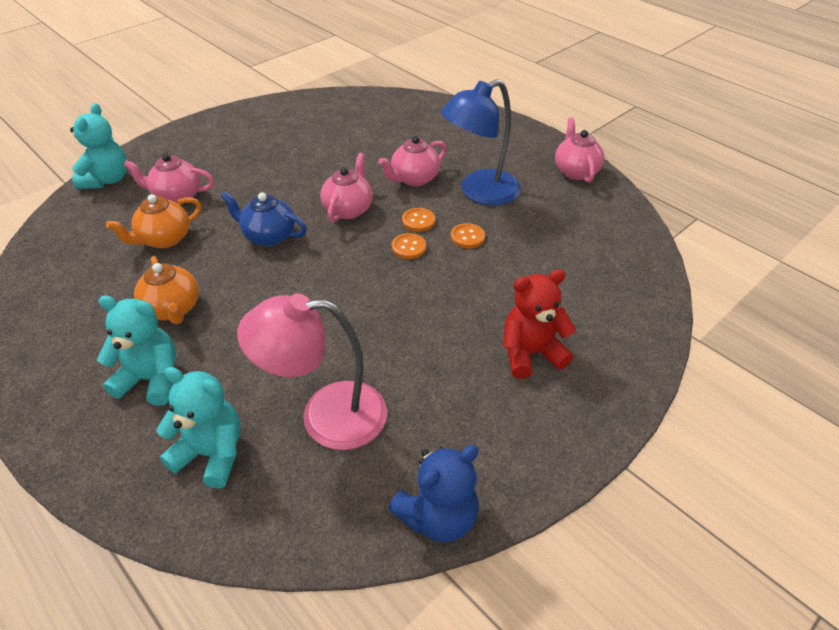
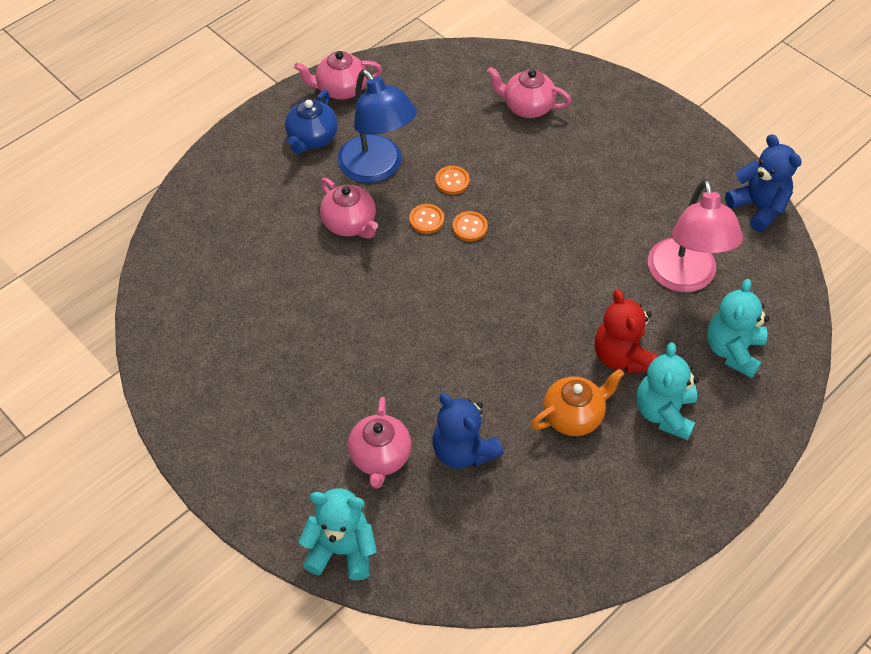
camera: 90 degrees left, 10 degrees up
(164, 239) = (463, 451): orange teapot -> blue teddy bear
(268, 236) = (455, 349): blue teapot -> blue teapot (312, 138)
(348, 209) = (407, 281): pink teapot -> pink teapot (527, 107)
(531, 353) = (601, 146): red teddy bear -> red teddy bear (621, 356)

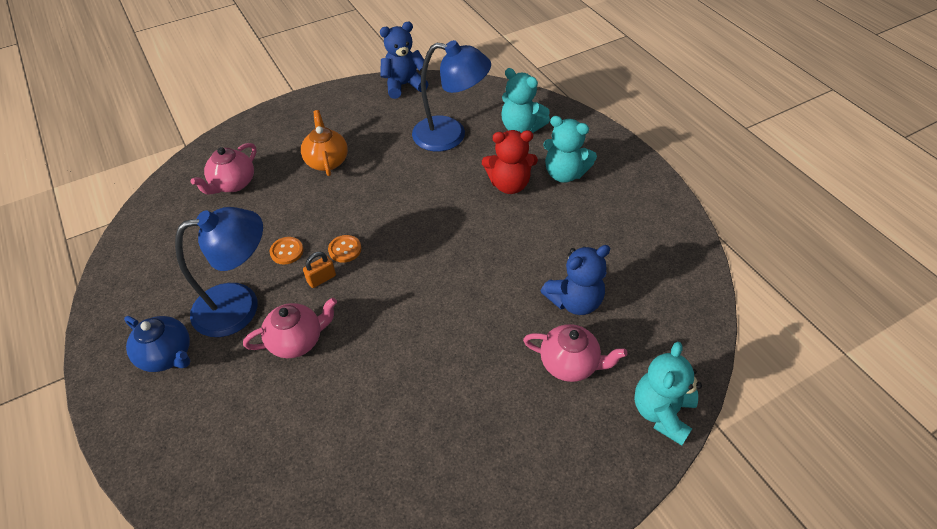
camera: 75 degrees left, 5 degrees down
(340, 89) = (116, 318): pink teapot -> none
(426, 220) = (321, 279): orange button -> orange padlock
(573, 416) = (556, 224): orange teapot -> orange teapot (327, 161)
(684, 278) = (450, 135): pink lamp -> blue lamp

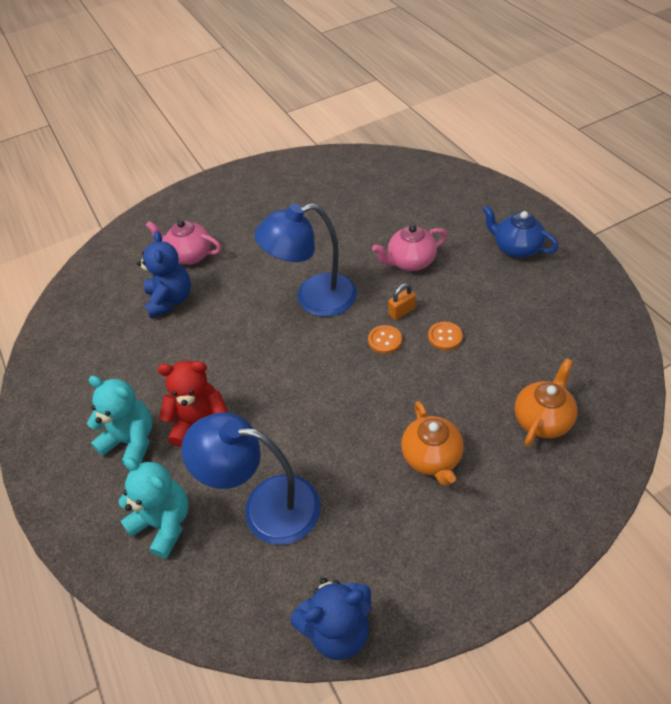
camera: 175 degrees left, 0 degrees up
(233, 184) = (542, 419): pink teapot -> orange teapot
(240, 305) = (471, 286): blue lamp -> blue lamp (314, 299)
(574, 301) = (170, 300): blue teddy bear -> blue teddy bear turned 105 degrees clockwise
(661, 412) = (135, 230): turquoise teddy bear -> none

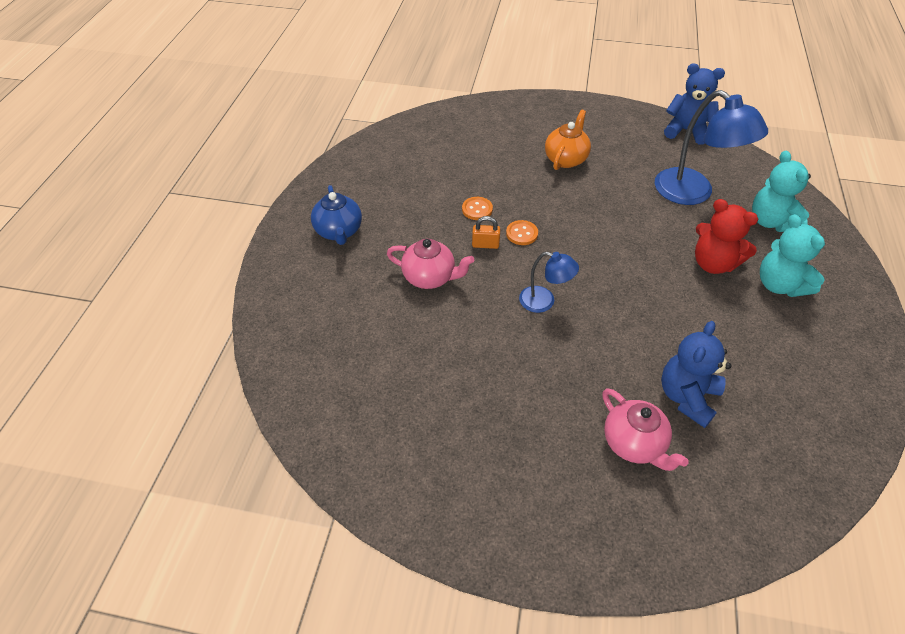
camera: 145 degrees left, 0 degrees up
(314, 299) = (544, 301): blue lamp -> blue lamp, size x0.54
(542, 419) = (480, 139): orange teapot -> none

